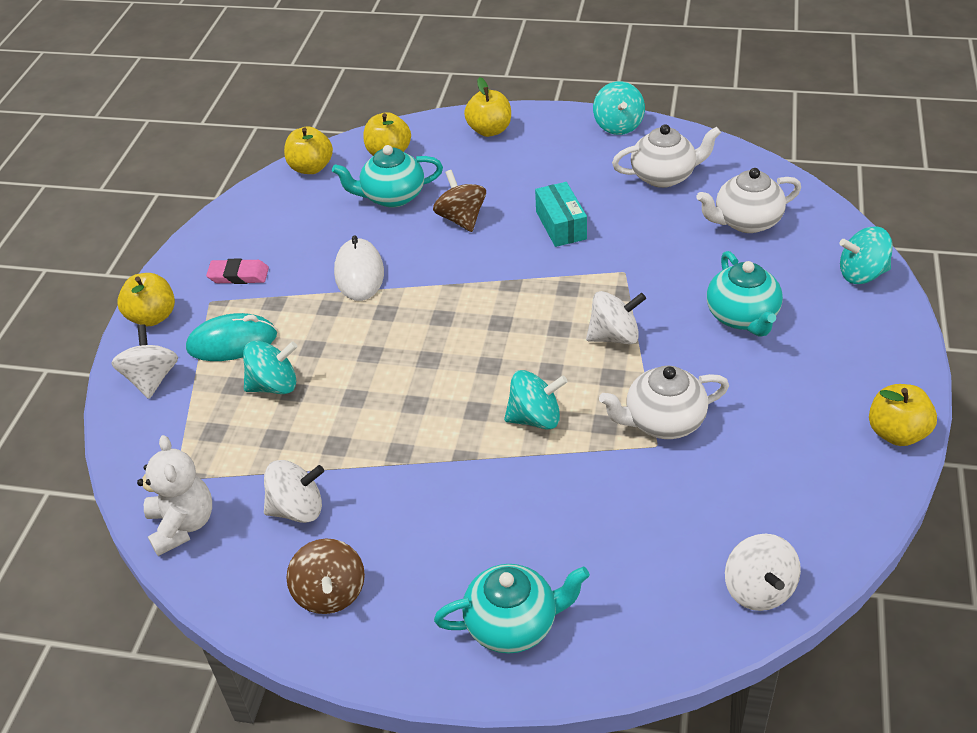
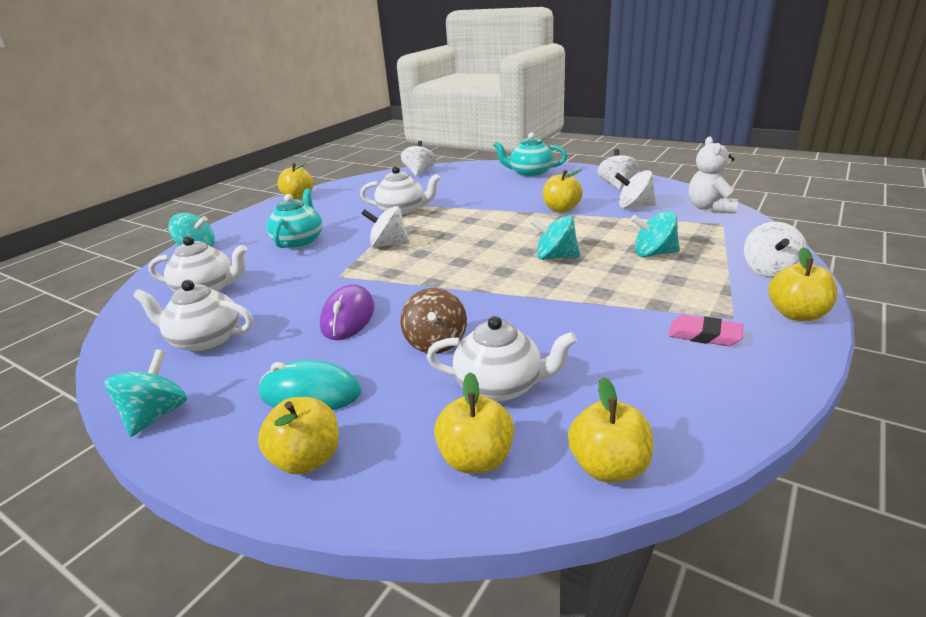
camera: 160 degrees left, 15 degrees down
(232, 342) = (698, 283): turquoise mouse -> turquoise mouse (310, 393)
(330, 593) = (616, 185): brown spinning top -> white spinning top
(359, 273) = (566, 313): white mouse -> none
(392, 197) = (500, 386): turquoise teapot -> white teapot
(411, 477) = (561, 209): none -> yellow apple
(535, 418) = (472, 220): turquoise spinning top -> turquoise spinning top (555, 257)
(561, 225) = (348, 317): turquoise box -> purple mouse

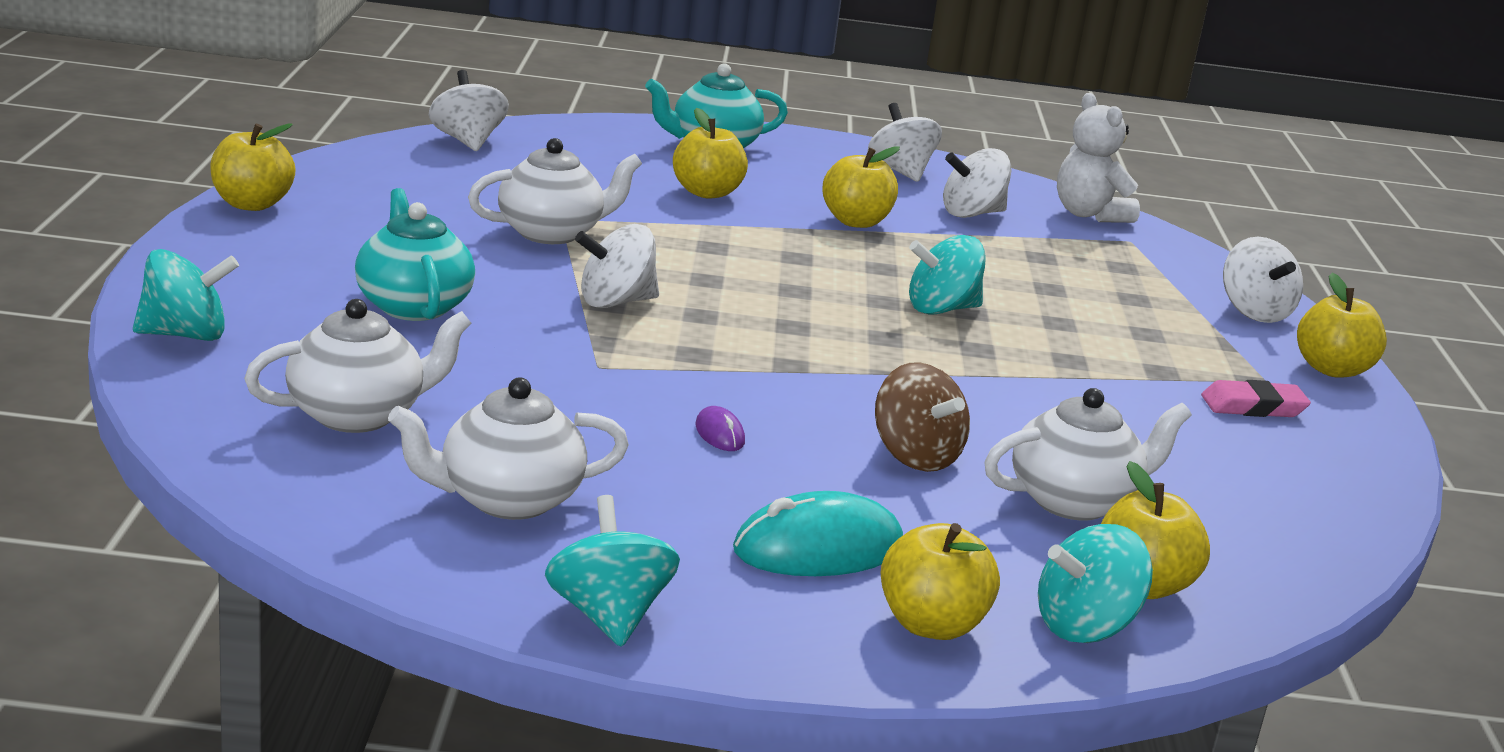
camera: 35 degrees left, 5 degrees down
(348, 317) = (720, 434): purple mouse -> purple mouse, size x0.47
(608, 467) = (1290, 567): yellow apple -> yellow apple (707, 192)
(653, 254) = (1081, 295): turquoise spinning top -> turquoise spinning top (1084, 627)

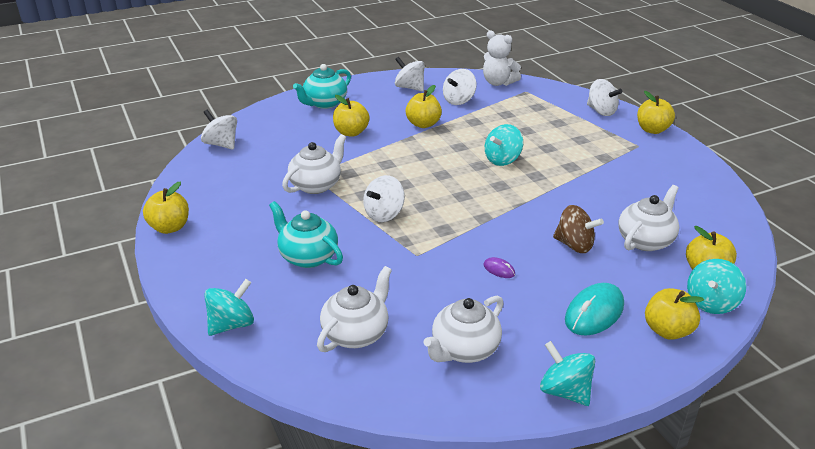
camera: 25 degrees left, 10 degrees up
(1253, 407) = (649, 161): pink eraser -> none

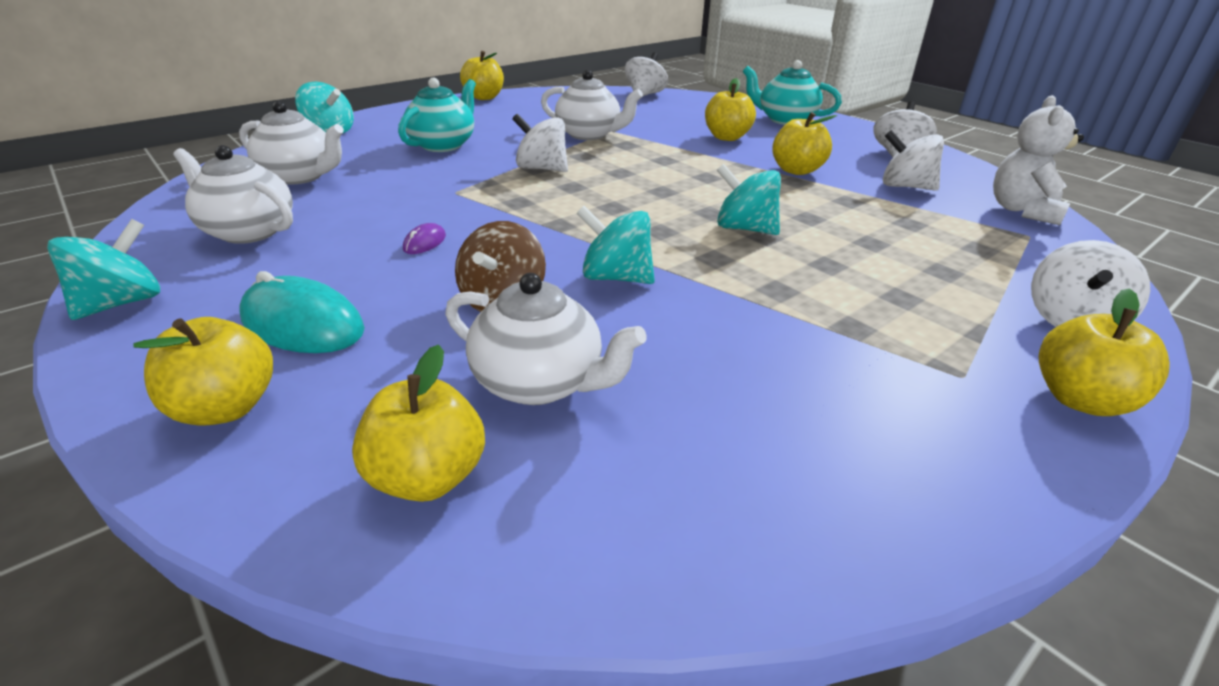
camera: 75 degrees right, 0 degrees up
(711, 303) = (304, 479): turquoise spinning top -> turquoise spinning top (616, 277)

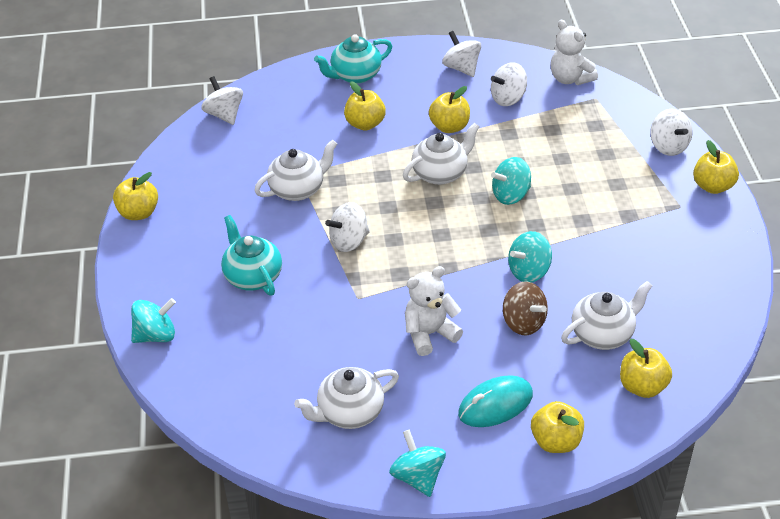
camera: 55 degrees left, 10 degrees up
(300, 176) = (260, 371): white teapot -> white teapot (440, 173)
(425, 242) = (429, 334): purple mouse -> white teddy bear

